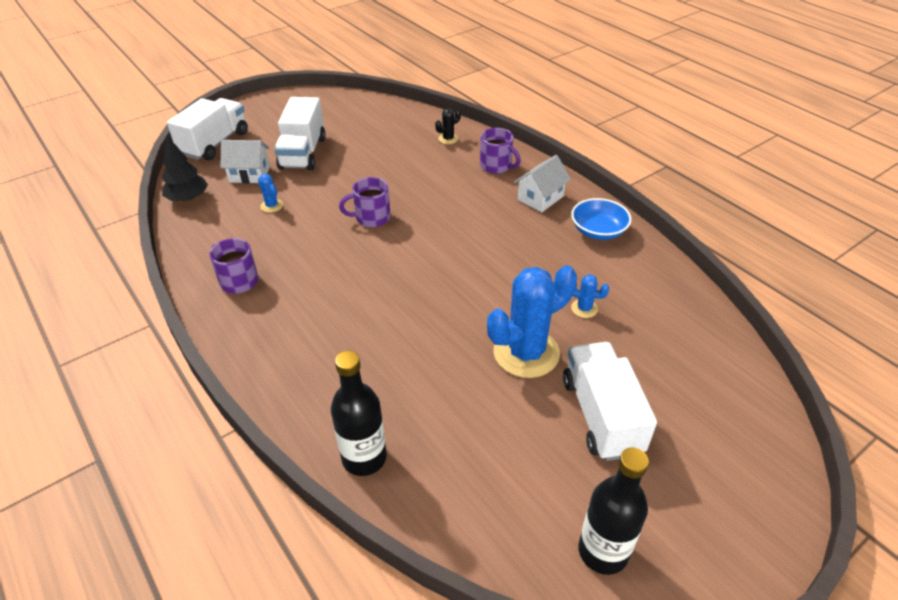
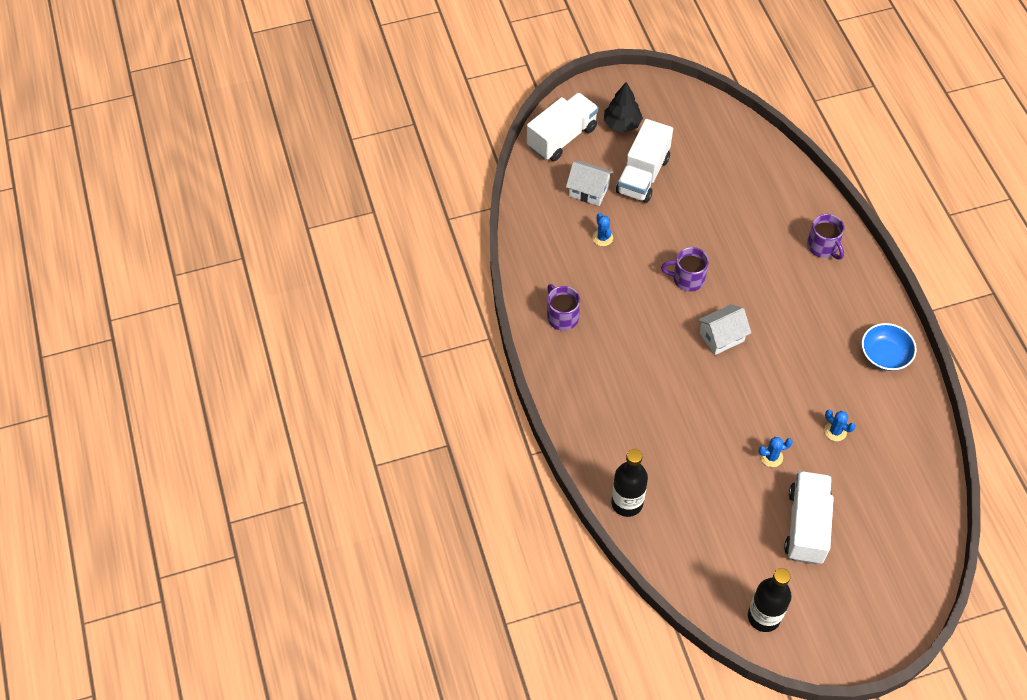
camera: 20 degrees right, 15 degrees up
(188, 198) = (530, 207): black tree -> black tree (622, 124)
(448, 139) = (788, 195): black cactus -> none
(526, 353) = (771, 457): blue cactus -> blue cactus, size x0.43
(540, 198) = (848, 300): white house -> white house (721, 337)

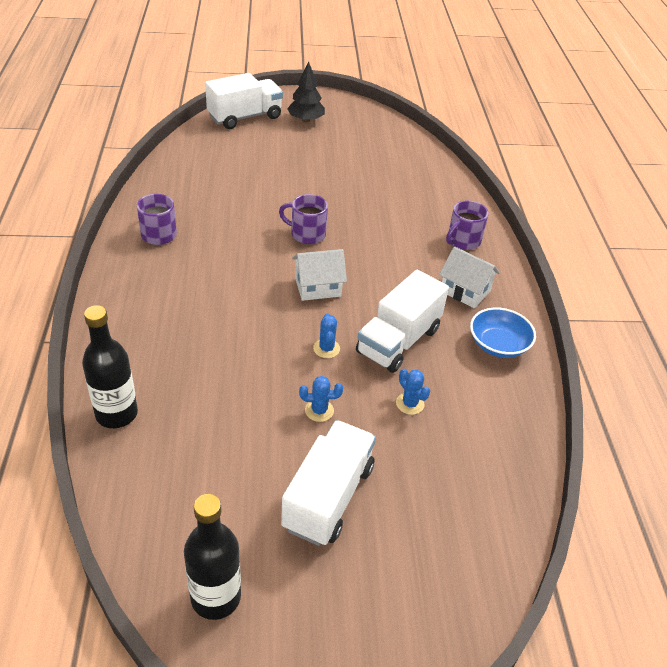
camera: 10 degrees right, 15 degrees down
(588, 191) = (247, 154): white house -> white house (465, 291)
(602, 238) = (239, 187): blue cactus -> blue cactus (326, 348)
(643, 175) = (305, 154): white truck -> white truck (398, 341)
(823, 247) = (462, 241): purple mug -> purple mug turned 60 degrees clockwise

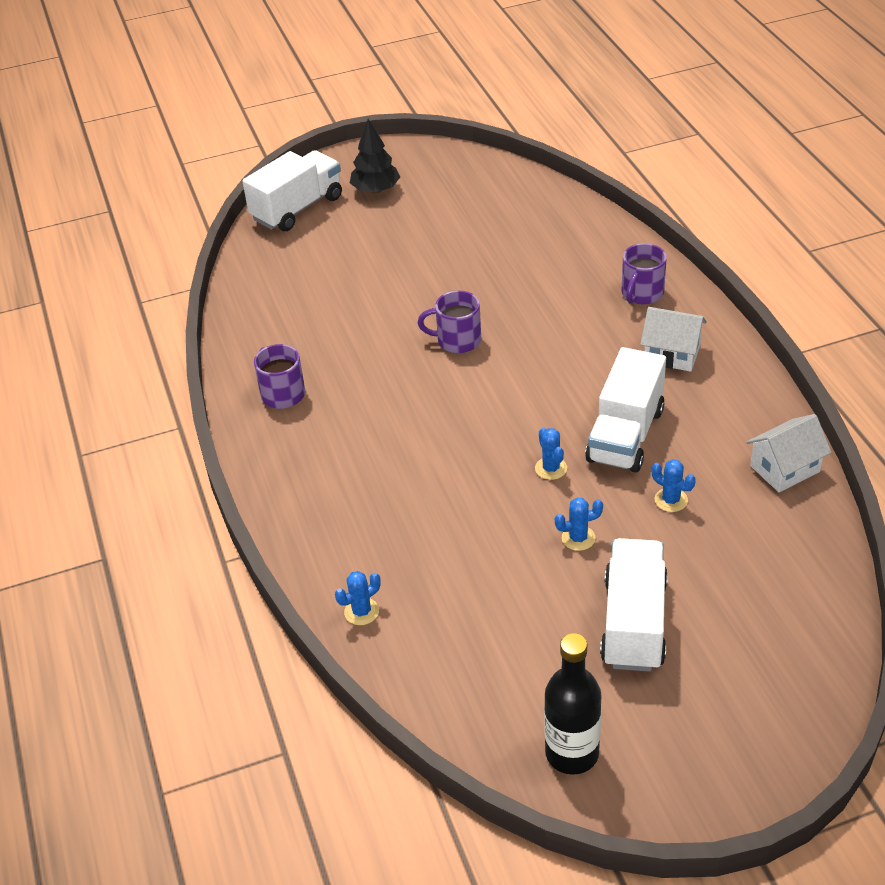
camera: 10 degrees left, 0 degrees up
(116, 414) = (361, 611): black bottle -> blue cactus
(318, 287) = (504, 401): white house -> white house (784, 469)
(498, 345) = (735, 405): blue bowl -> none

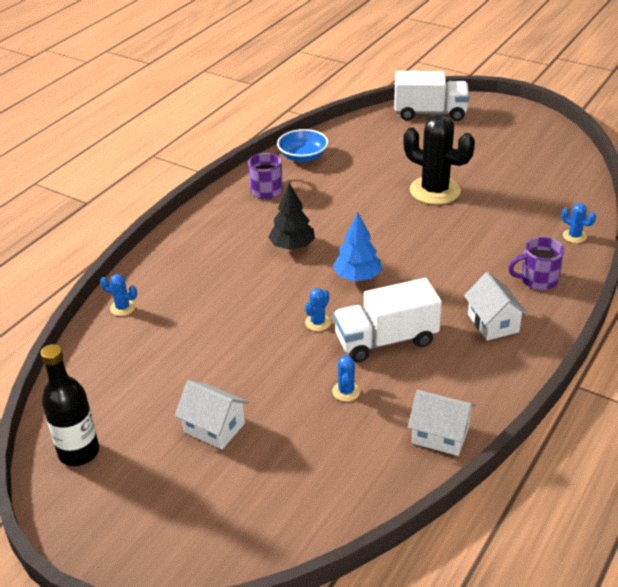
camera: 50 degrees right, 5 degrees down
(254, 336) = (303, 156): none -> blue bowl
(376, 190) = (486, 129): black tree -> black tree (292, 246)
(434, 279) = (435, 191): none -> black cactus
(457, 340) = (390, 227): purple mug -> none
(510, 404) = (357, 277): none -> blue tree
(578, 538) = (267, 365): blue cactus -> blue cactus (574, 236)
(633, 623) = (214, 428): white truck -> white house

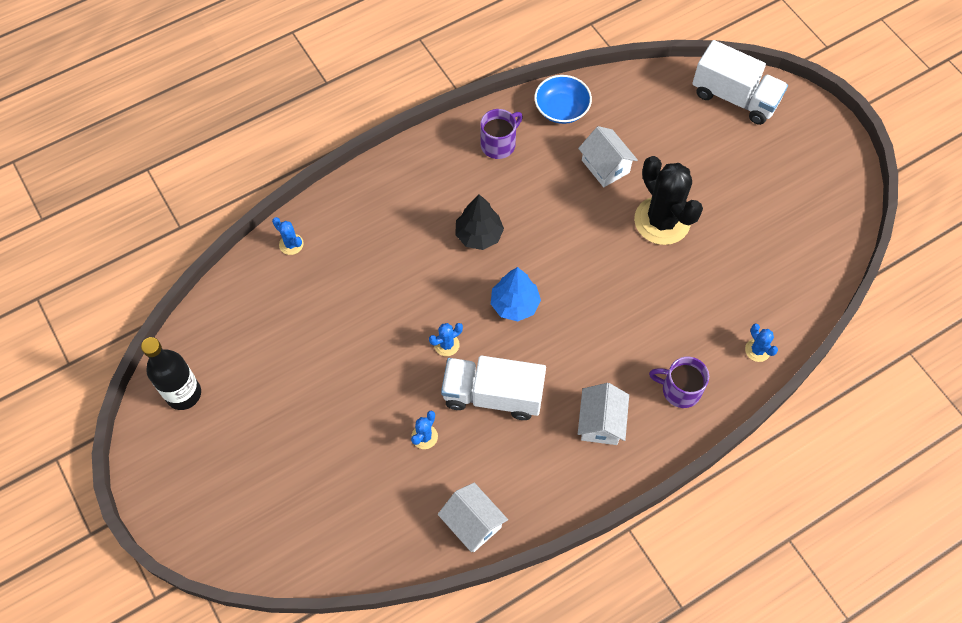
camera: 25 degrees right, 25 degrees up
(214, 428) = (298, 421): white house -> white house (605, 166)

